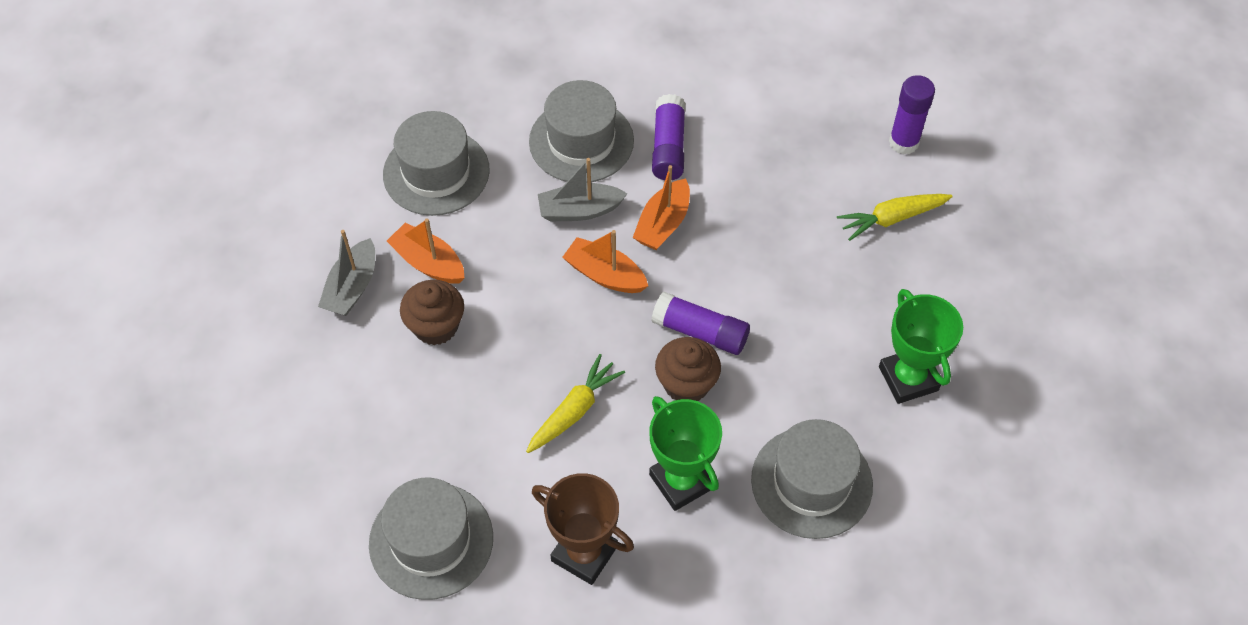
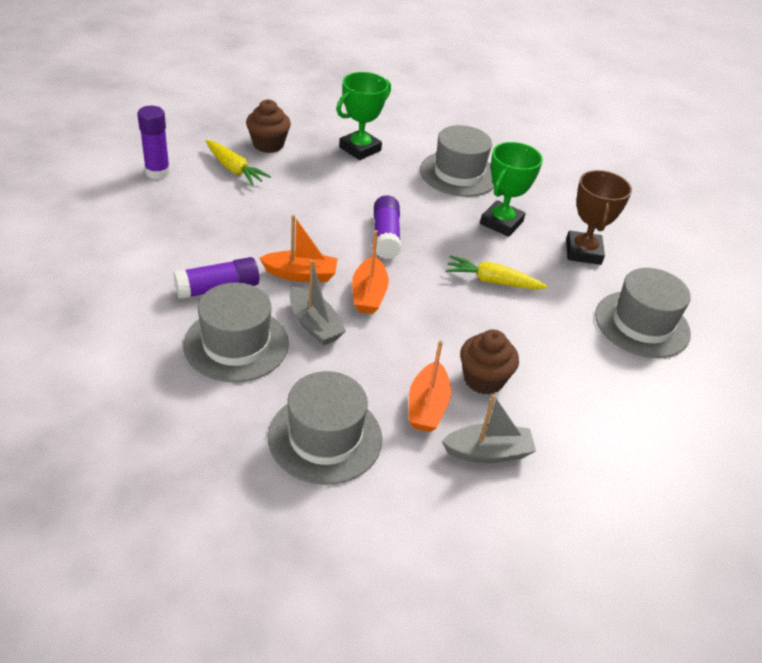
camera: 120 degrees left, 15 degrees down
(686, 384) = (431, 234): brown cupcake -> brown cupcake (268, 144)

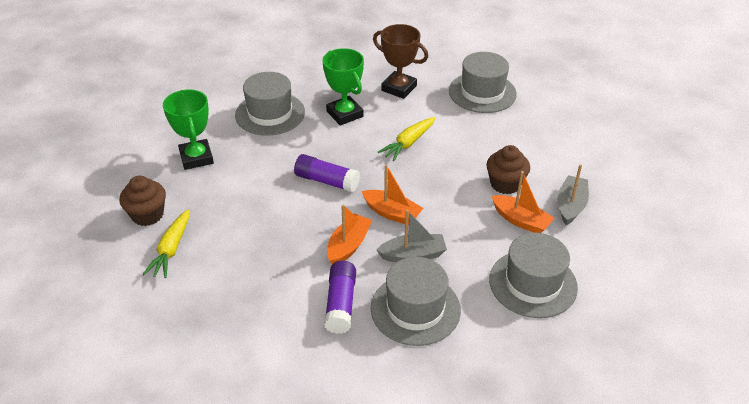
camera: 60 degrees left, 0 degrees up
(157, 172) = (139, 308): purple glue stick -> none
(234, 169) = (171, 249): yellow carrot -> yellow carrot turned 120 degrees clockwise

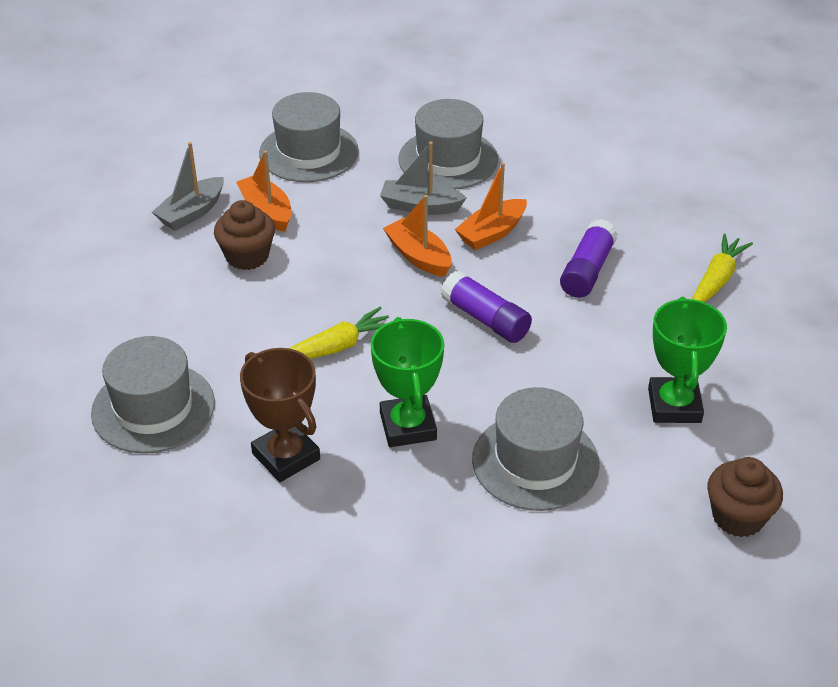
camera: 160 degrees left, 0 degrees up
(147, 215) = (750, 332): brown cupcake -> brown cupcake (738, 517)
(341, 304) = (525, 180): purple glue stick -> purple glue stick (587, 270)

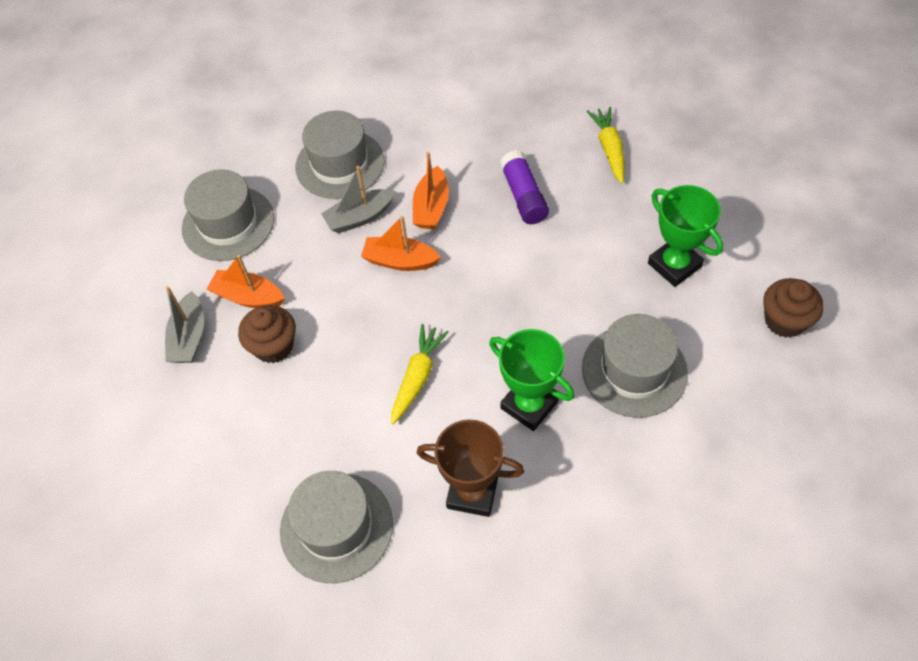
camera: 35 degrees left, 15 degrees up
(485, 319) = (495, 281): purple glue stick -> none

